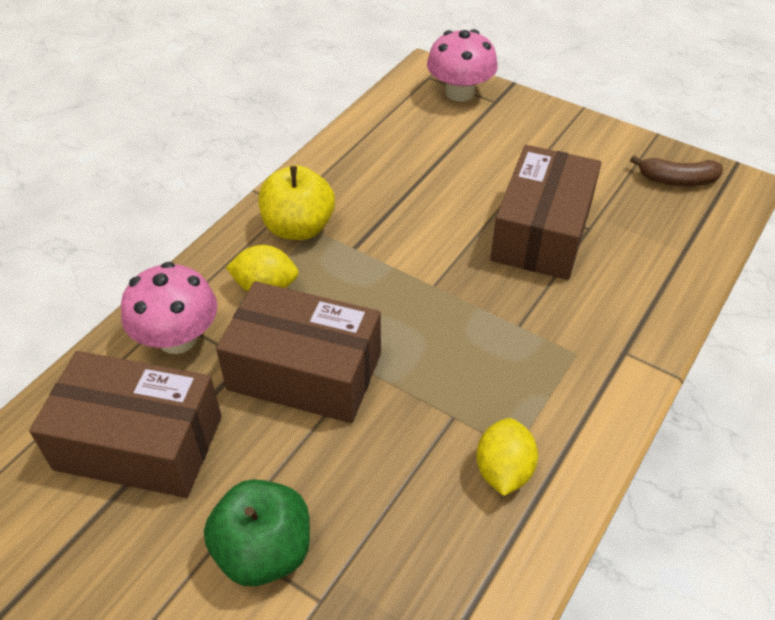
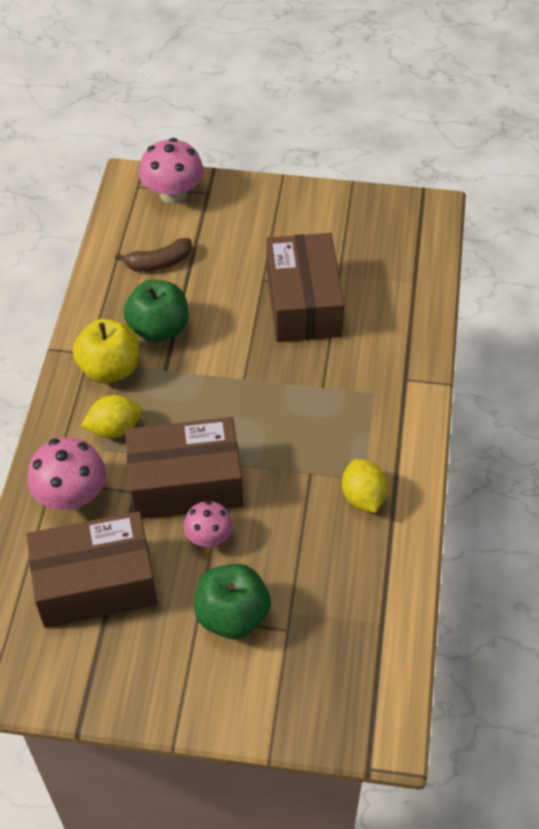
camera: 25 degrees left, 5 degrees up
(294, 443) = (209, 537): none -> pink mushroom
(372, 207) = (159, 329): none -> green apple
(677, 180) = (385, 220): brown banana -> brown banana (159, 262)

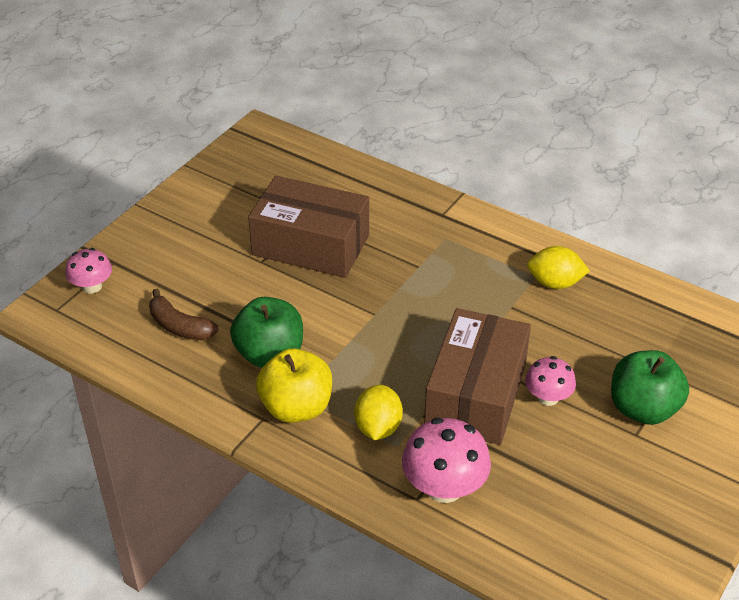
camera: 65 degrees left, 10 degrees down
(95, 583) = (562, 499): brown box -> none
(159, 262) = (179, 326): brown banana -> brown banana turned 120 degrees clockwise
(173, 194) = (92, 286): pink mushroom -> pink mushroom, size x0.61

